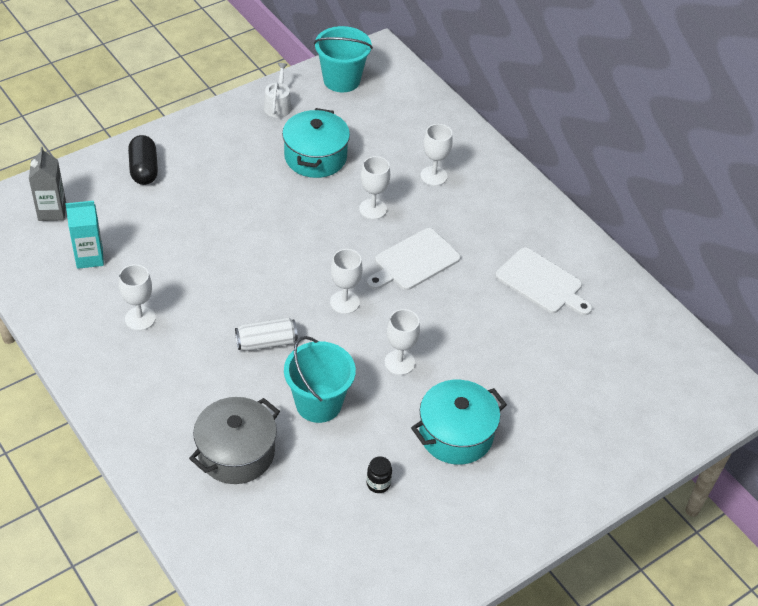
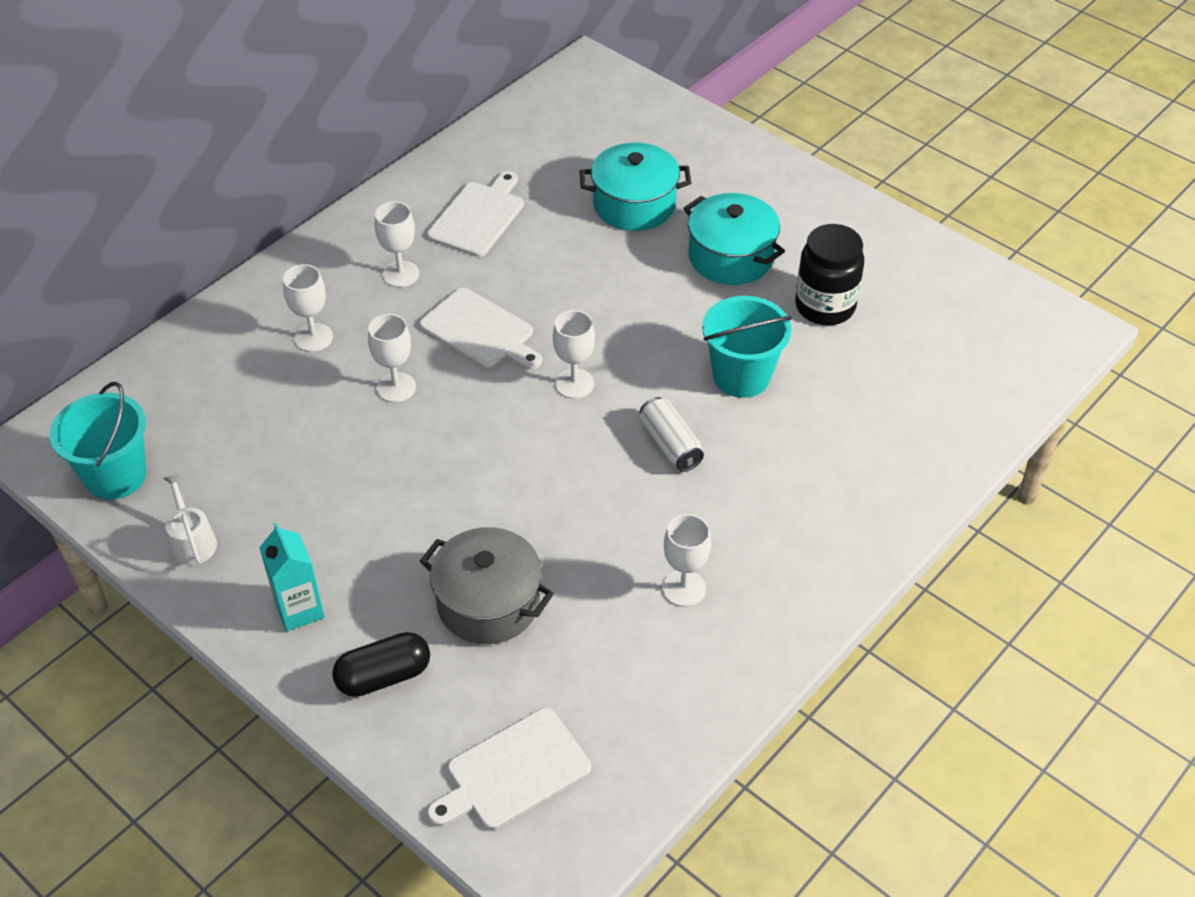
camera: 100 degrees left, 0 degrees up
(52, 211) = (513, 772): grey carton -> white cutting board
(89, 257) = (593, 686): turquoise carton -> turquoise carton (299, 610)
(236, 453) = (845, 433): grey pot -> grey pot (488, 603)
(278, 105) = (192, 541): white watering can -> white watering can turned 75 degrees clockwise
(315, 157) = (304, 470): turquoise pot -> turquoise pot (634, 204)
(378, 484) = (825, 306): black jar -> black jar, size x2.22
(399, 362) = (650, 317): white goblet -> white goblet (400, 274)

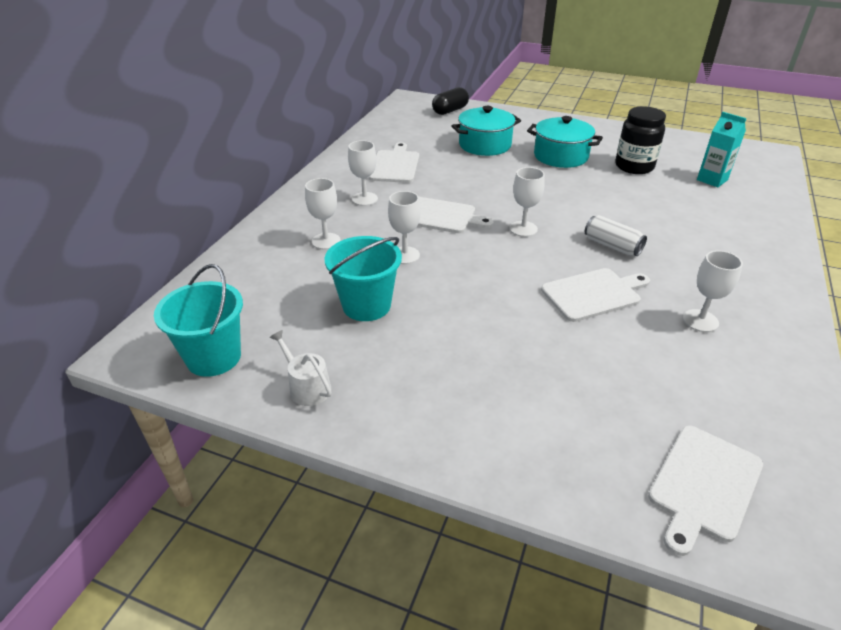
camera: 20 degrees left, 10 degrees down
(299, 610) = (431, 412): turquoise carton -> turquoise carton (712, 180)
(384, 676) = (538, 442): black capsule -> black capsule (450, 110)
(488, 603) = (576, 366): grey pot -> none
(585, 512) = (593, 294): none -> white cutting board
(741, 376) = (620, 205): turquoise bucket -> turquoise bucket (366, 305)

